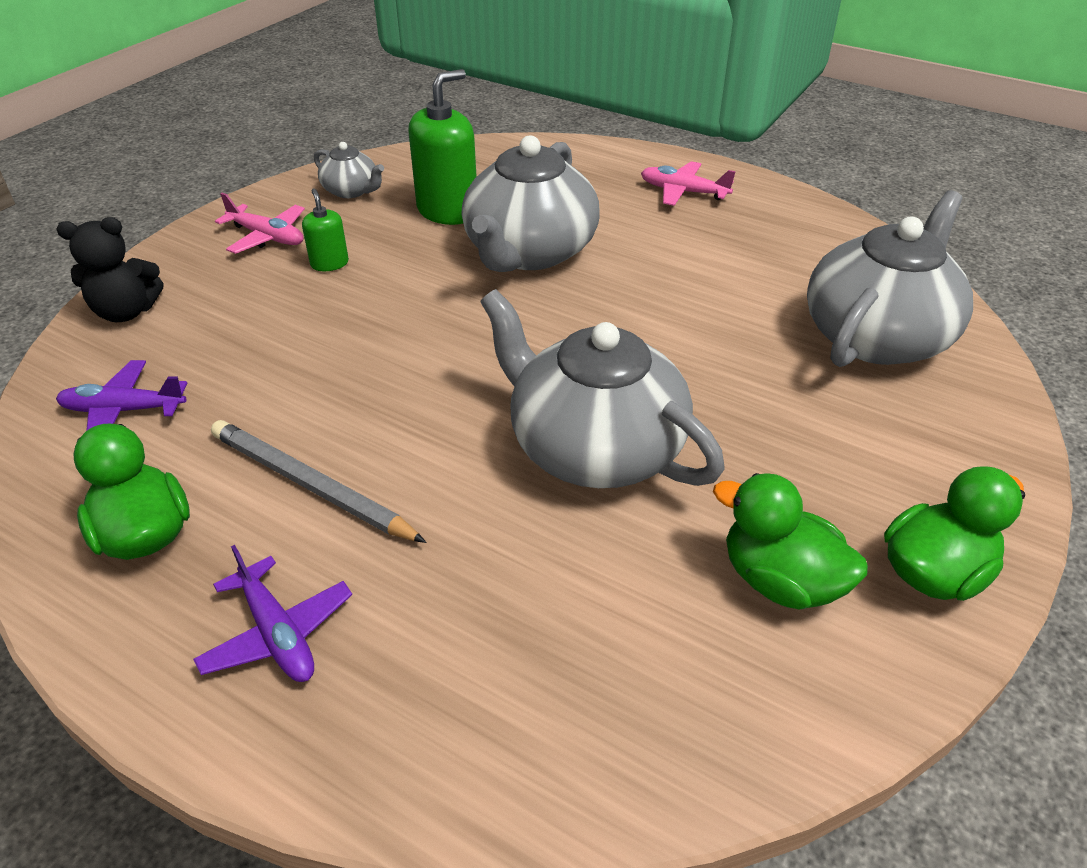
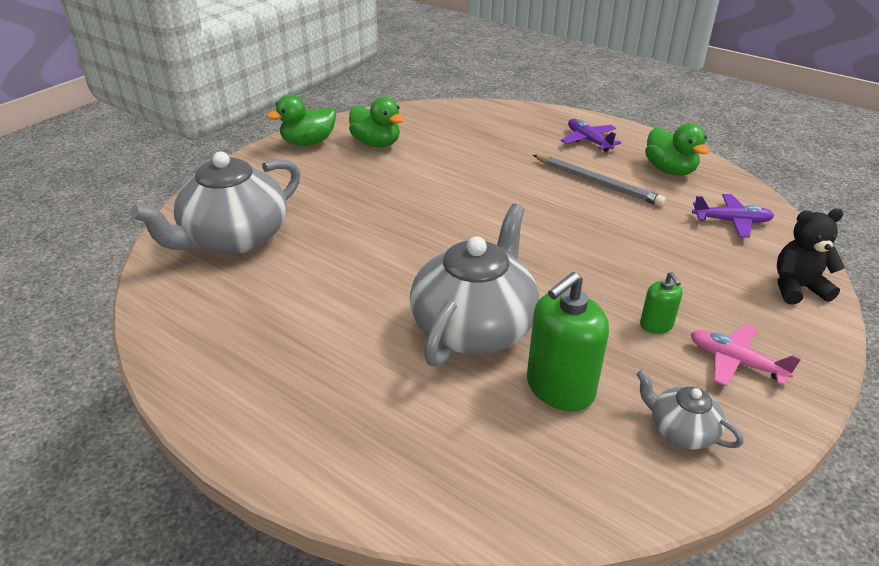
camera: 175 degrees left, 5 degrees down
(594, 447) = (446, 190): grey teapot -> none
(683, 192) = (293, 401): pink plane -> none

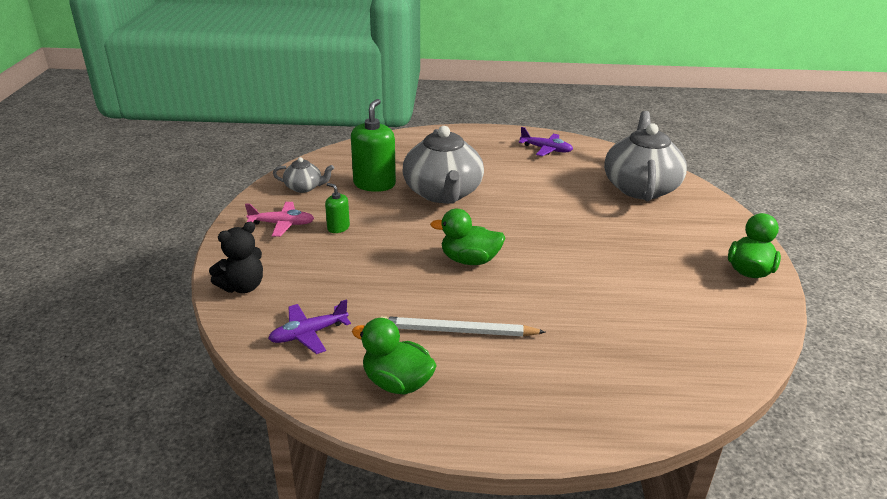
camera: 145 degrees right, 5 degrees down
(376, 143) = (699, 294): green duck -> green duck (469, 260)
(588, 141) = (517, 395): purple plane -> purple plane (546, 149)
(597, 183) = (458, 331): grey pencil -> white pencil

